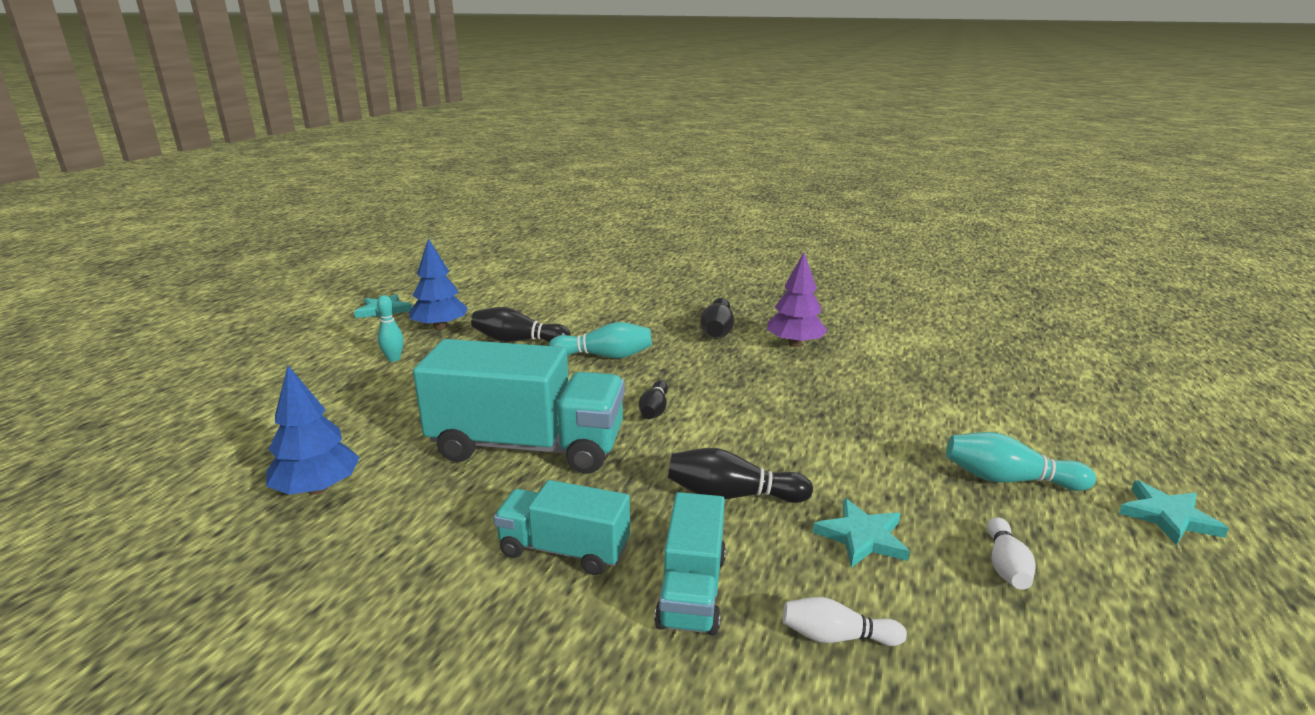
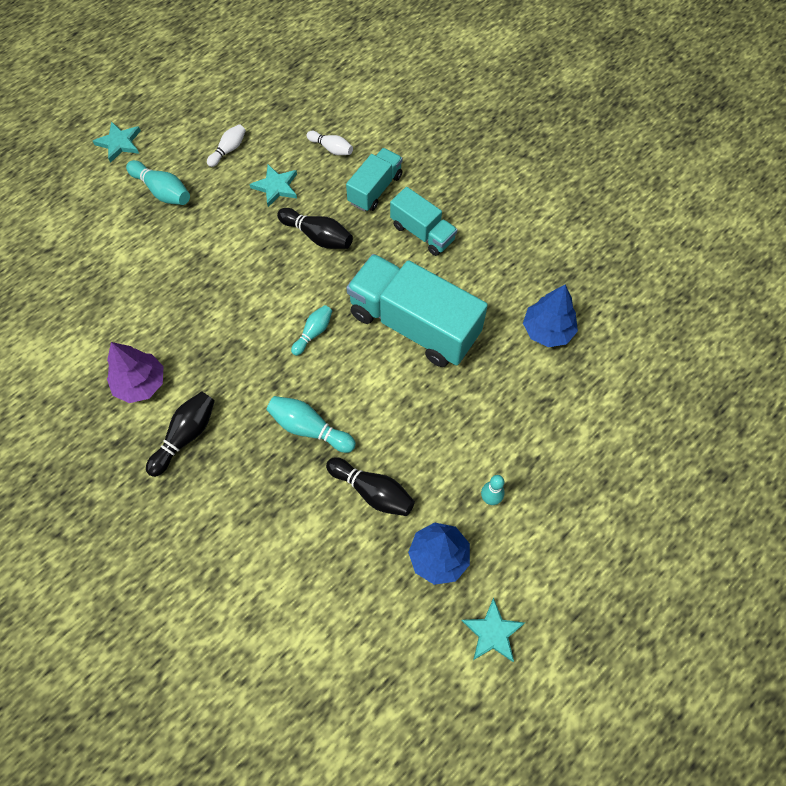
camera: 155 degrees left, 40 degrees up
(654, 410) = (313, 333): black bowling pin -> turquoise bowling pin

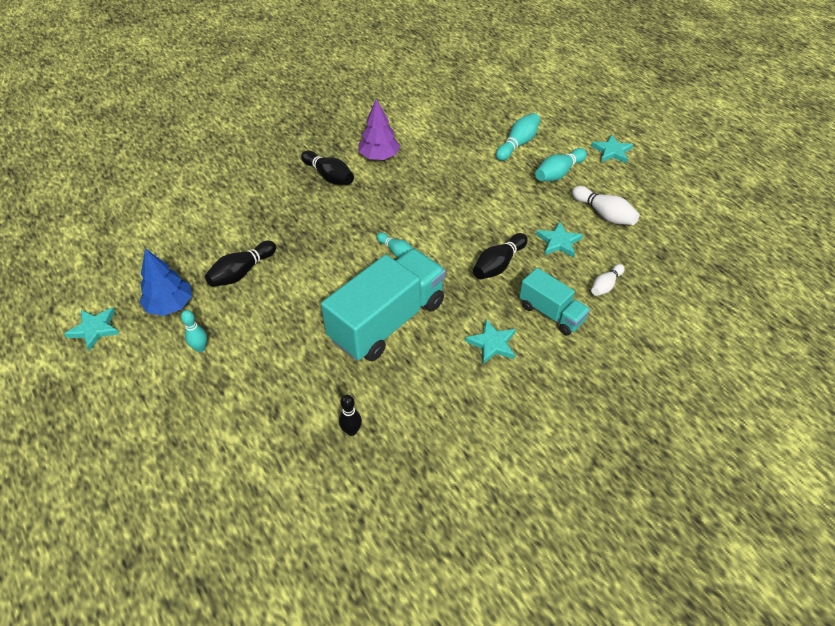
camera: 100 degrees right, 15 degrees down
(228, 150) = (604, 214): white bowling pin -> white bowling pin, size x1.52
(309, 428) = (310, 241): turquoise bowling pin -> turquoise bowling pin (518, 144)
(422, 232) = (492, 344): turquoise truck -> turquoise star
(547, 330) = (351, 431): blue tree -> black bowling pin

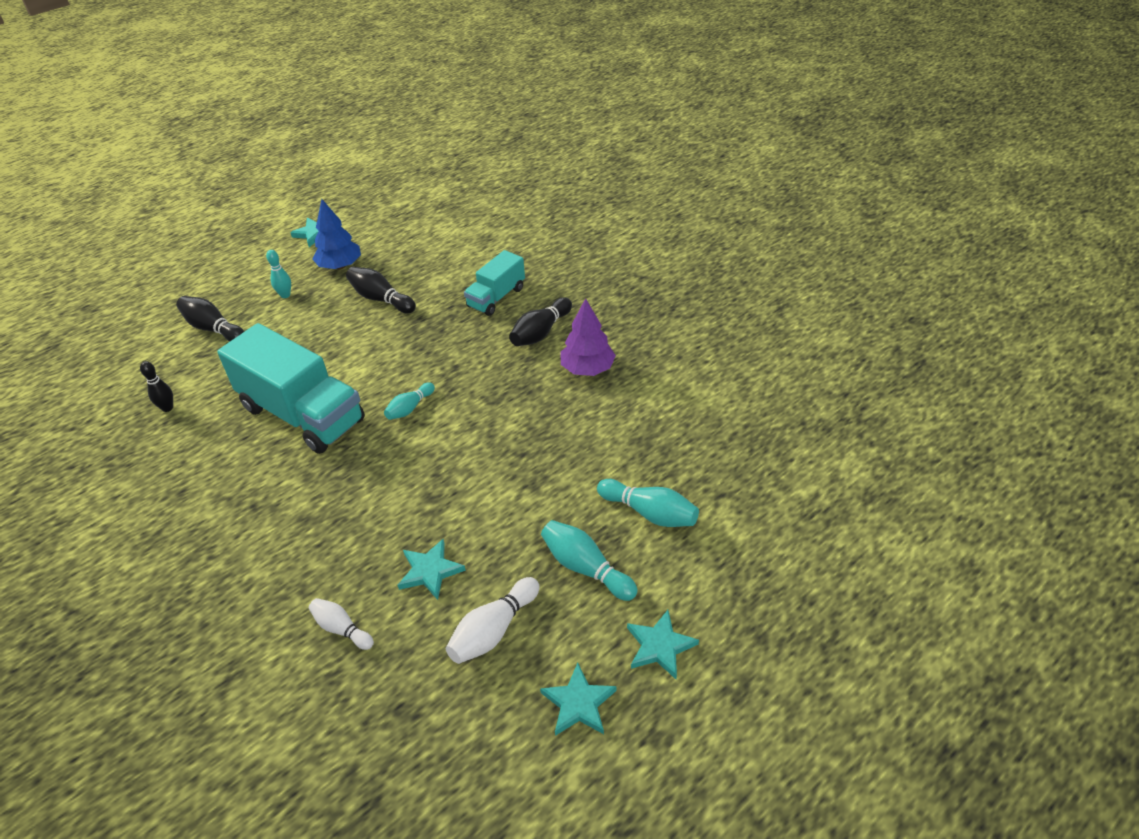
camera: 85 degrees right, 5 degrees down
(492, 344) = (256, 508): turquoise star -> turquoise star (578, 703)
(498, 265) = (386, 505): black bowling pin -> black bowling pin (213, 329)
(551, 313) = (297, 565): turquoise truck -> turquoise truck (496, 297)

